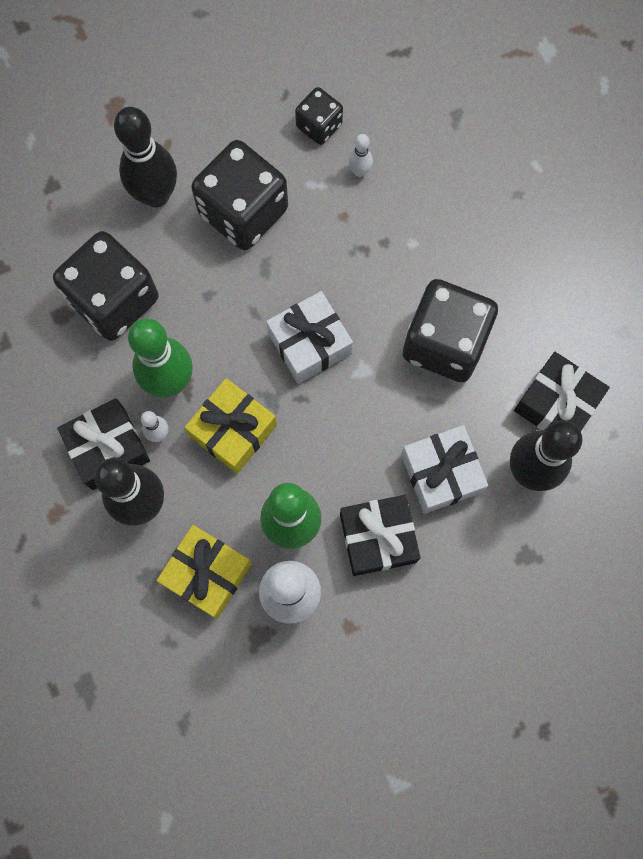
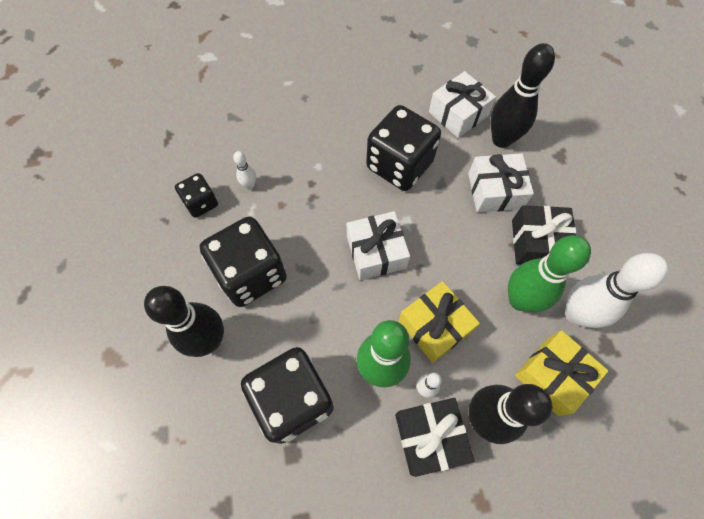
camera: 75 degrees left, 10 degrees down
(556, 404) = (458, 114): black gift -> white gift

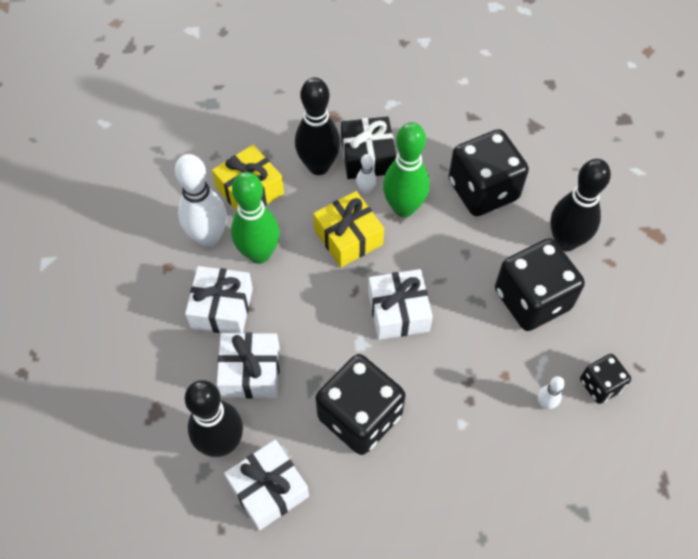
camera: 175 degrees left, 5 degrees down
(537, 243) = (222, 308): black gift -> white gift

